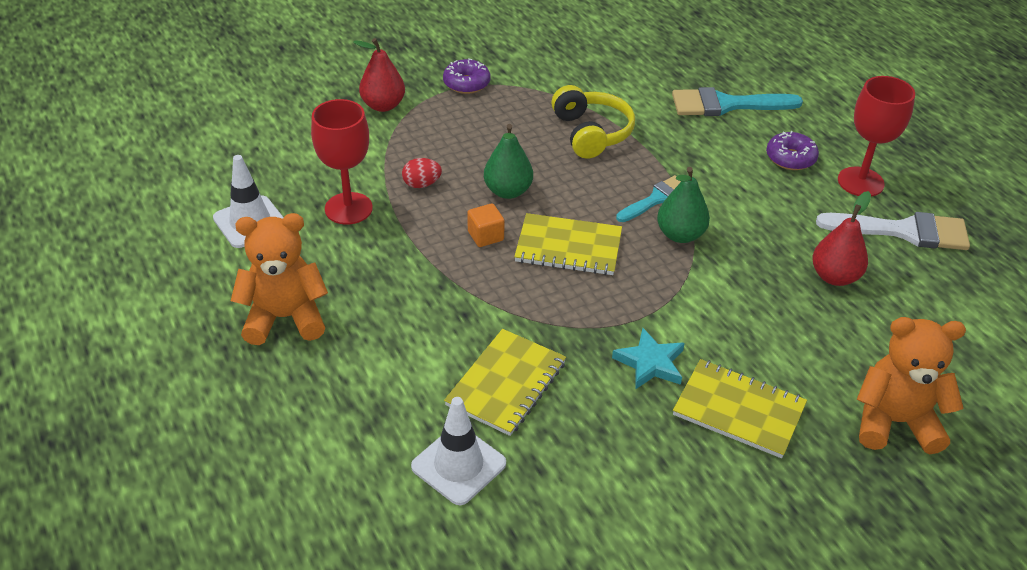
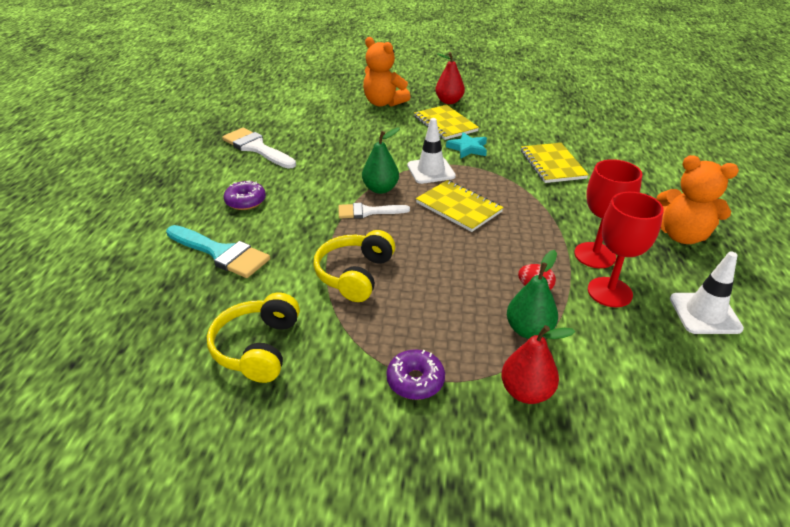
camera: 145 degrees left, 5 degrees down
(458, 465) = (597, 148): white traffic cone -> white traffic cone (431, 171)
(485, 236) = (510, 233): orange cube -> none
(506, 384) = (552, 164): yellow notebook -> yellow notebook turned 75 degrees counterclockwise
(508, 191) = (468, 256): green pear -> green pear (529, 330)
(596, 61) = (258, 347): none -> yellow headphones
(657, 199) = (367, 212): turquoise brush -> white brush
(834, 276) = (326, 145): red pear -> red pear (449, 101)
(860, 182) = (231, 174): red goblet -> red goblet (594, 255)

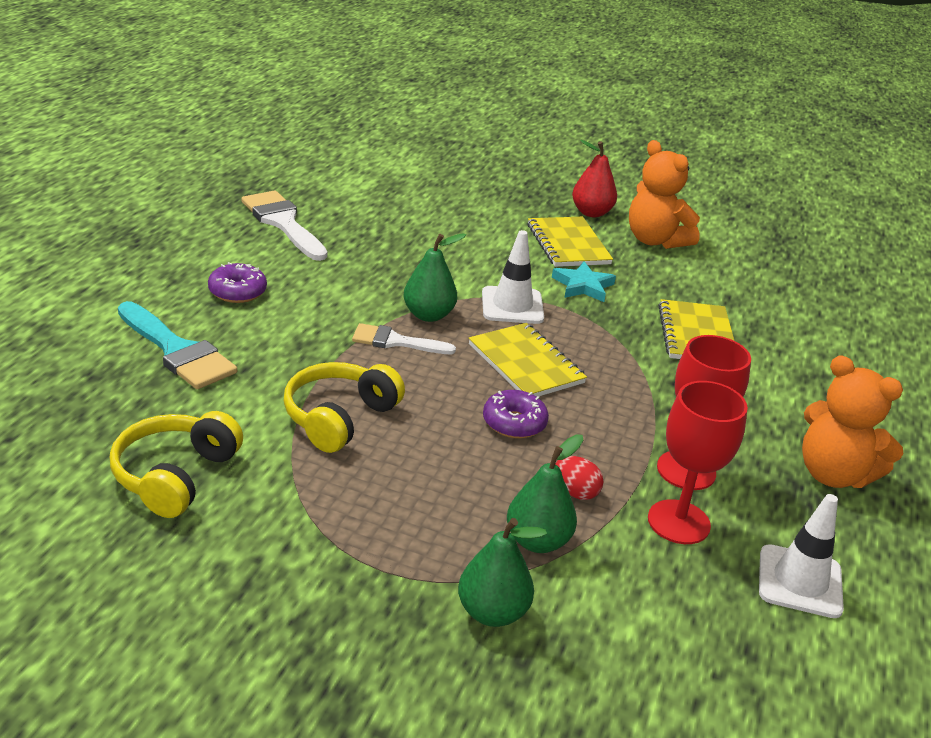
camera: 10 degrees right, 5 degrees down
(383, 103) = (493, 196): orange teddy bear -> orange teddy bear (655, 240)
(415, 381) = (354, 563): purple donut -> purple donut (514, 423)
(526, 392) = (492, 612): red pear -> green pear

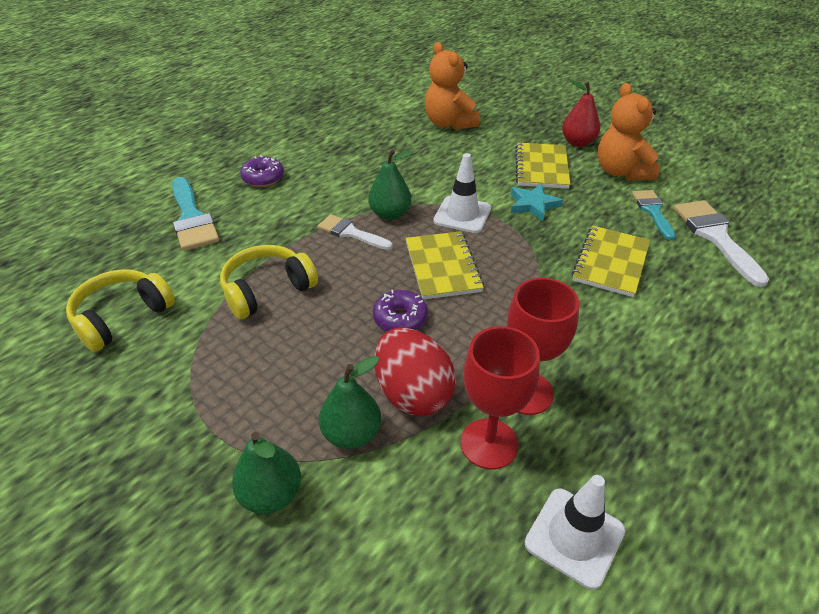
camera: 25 degrees right, 10 degrees up
(283, 223) = (330, 129): white brush -> white brush (715, 236)
(575, 492) = (413, 393): red egg -> red egg, size x2.07
(709, 278) = (652, 211): none -> turquoise brush
(833, 474) = (672, 426): orange teddy bear -> orange teddy bear (449, 123)

